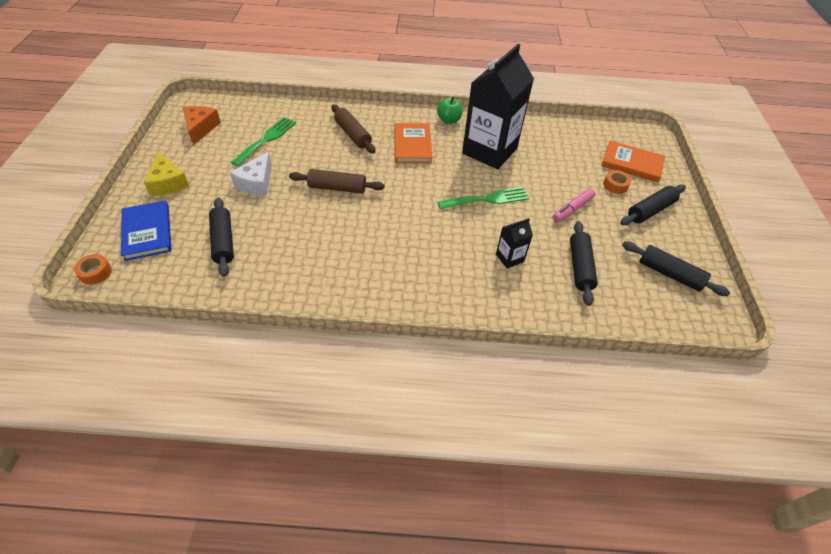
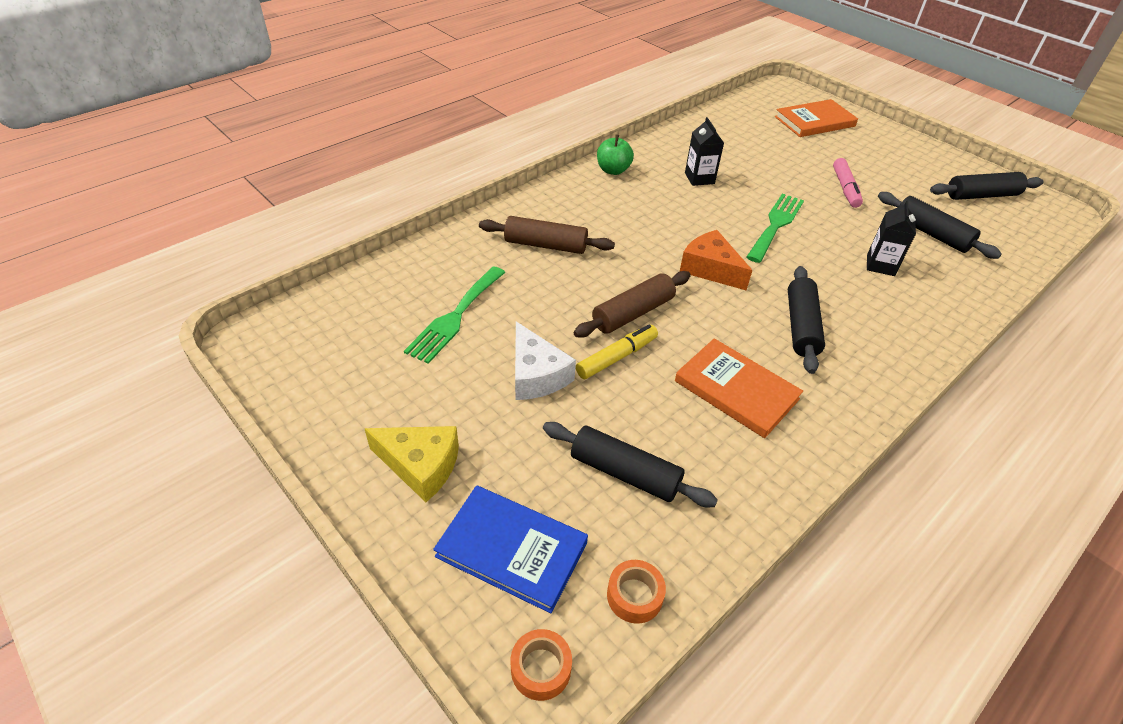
camera: 45 degrees left, 5 degrees down
(201, 128) = (337, 364): orange cheese -> orange cheese (710, 269)
(266, 139) = (455, 317): green fork -> green fork turned 135 degrees counterclockwise
(298, 200) = (617, 357): none -> yellow marker
(412, 145) = (625, 217): orange book -> orange book (736, 390)
(489, 151) = (699, 178): black carton -> black carton, size x0.42
(615, 185) = (835, 147): orange tape -> orange tape (634, 596)
(650, 211) = (889, 153): black rolling pin -> black rolling pin (801, 326)

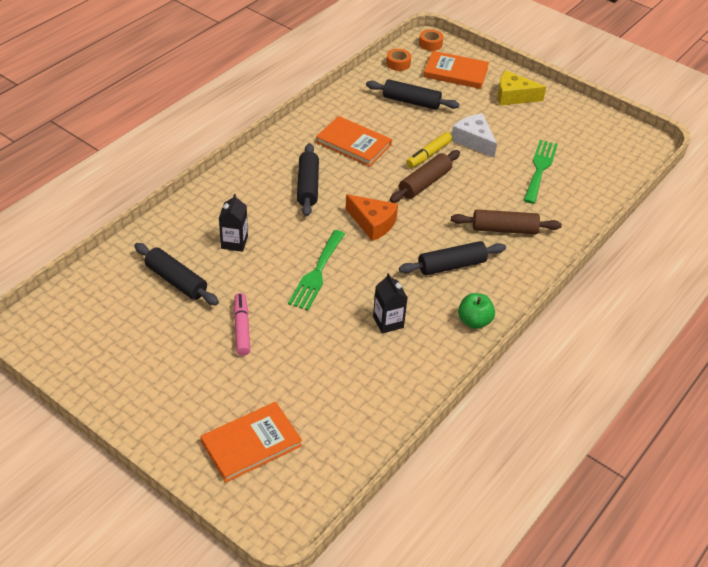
camera: 170 degrees right, 0 degrees up
(512, 549) = (455, 72): blue book -> orange book
(981, 195) = (100, 338): black rolling pin -> black rolling pin (451, 265)

